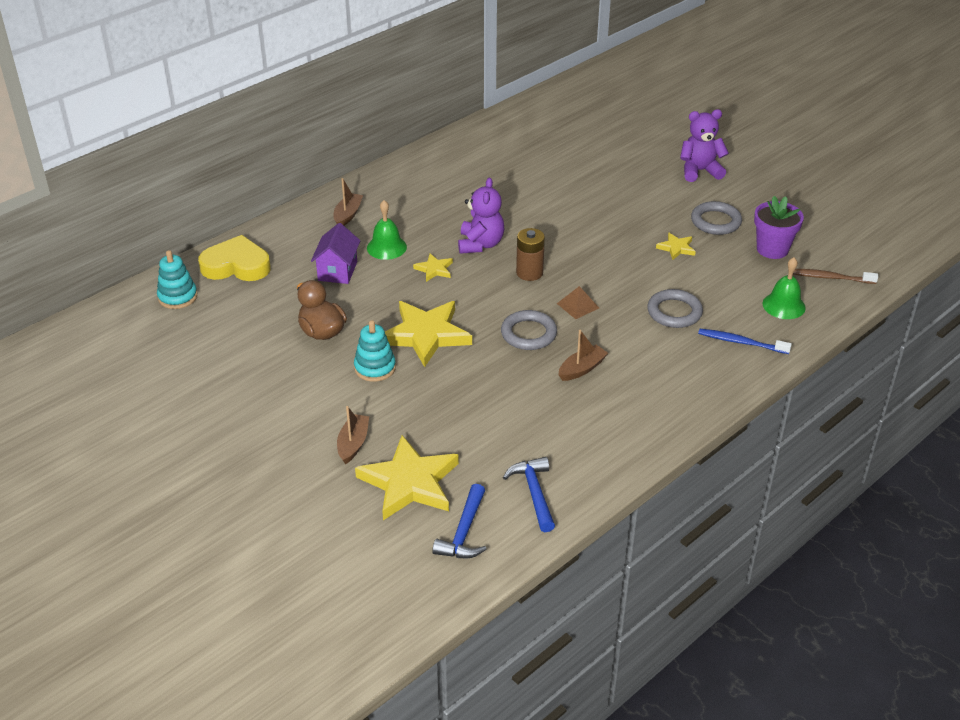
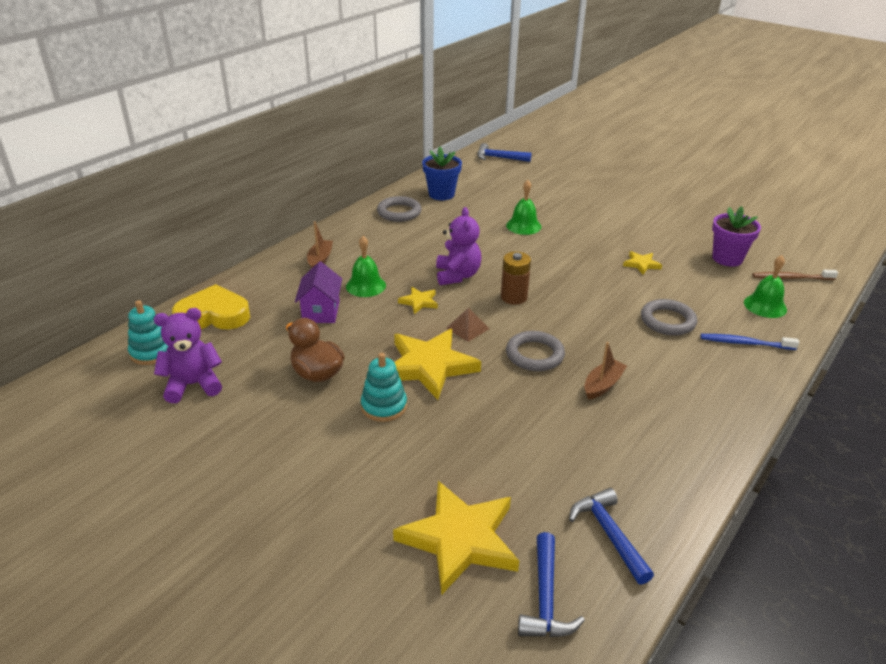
camera: 10 degrees left, 5 degrees down
(353, 444) = (380, 498): brown boat -> none
(493, 145) = (441, 194): none -> blue flower pot
(569, 192) = (523, 226): none -> green bell
(572, 101) = (499, 158): none -> blue hammer
(578, 305) = (572, 323): brown pyramid -> brown pyramid (467, 328)
(700, 171) = (631, 201): purple teddy bear -> purple teddy bear (193, 385)
(715, 221) = (665, 240): grey ring -> grey ring (399, 212)

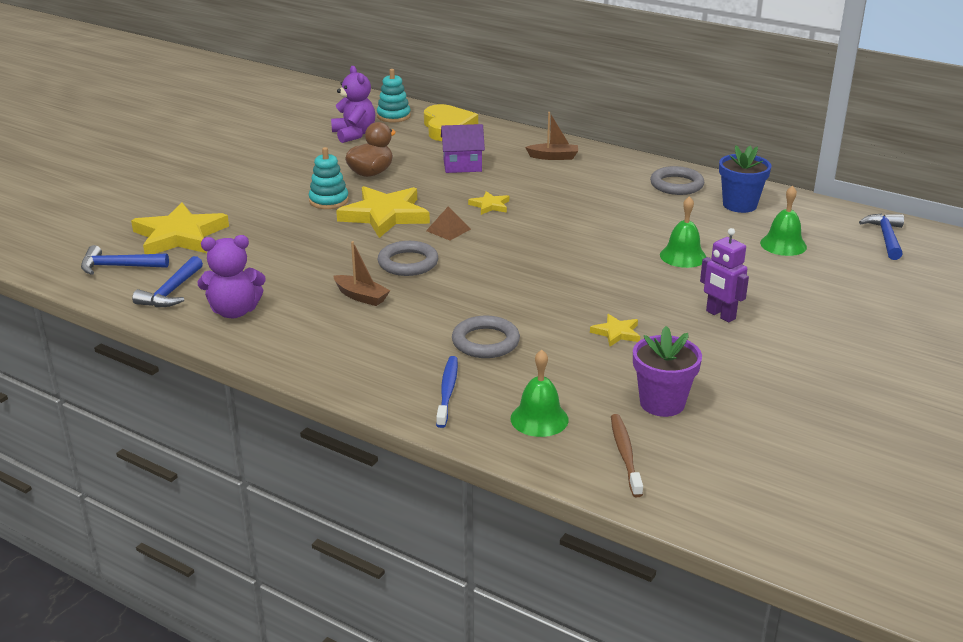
camera: 85 degrees right, 5 degrees down
(366, 285) = (512, 180): green bell -> green bell (783, 244)
(457, 276) = (547, 221): purple teddy bear -> purple teddy bear (234, 311)
(513, 297) = (512, 252): brown battery -> none
(608, 533) = (171, 292): blue hammer -> blue hammer turned 135 degrees clockwise
(609, 224) = (720, 315): none -> purple robot

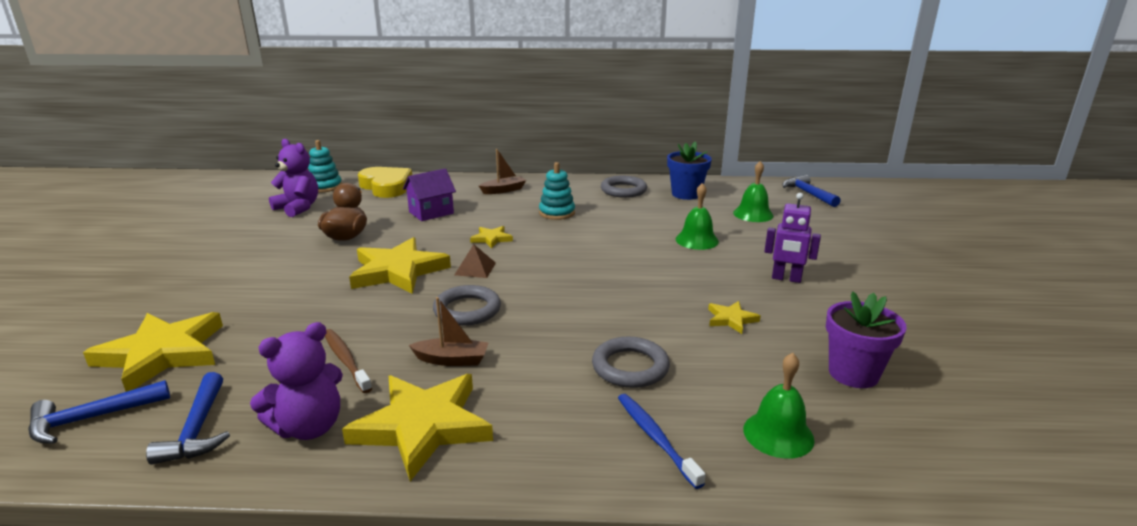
camera: 30 degrees left, 5 degrees down
(303, 333) = (423, 426): none -> yellow star
(329, 201) = (324, 271): turquoise stacking toy -> turquoise stacking toy (557, 213)
(625, 454) = (898, 441): brown toothbrush -> brown toothbrush (345, 360)

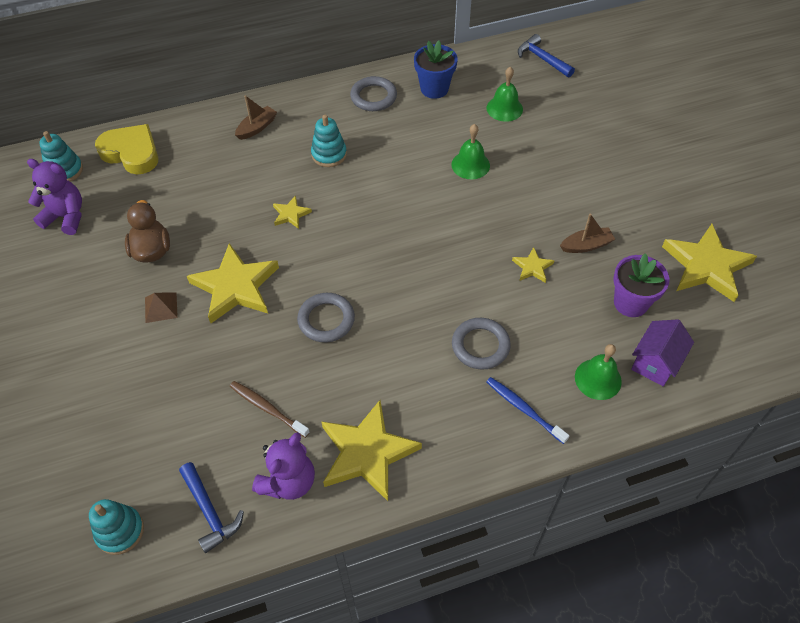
camera: 20 degrees left, 30 degrees up
(91, 419) = (120, 531): blue hammer -> turquoise stacking toy
(162, 354) = (113, 451): yellow star -> yellow star (706, 266)
(431, 212) = (208, 187): purple house -> purple house (655, 363)
(452, 360) = (348, 381): brown boat -> brown boat (586, 245)
(475, 269) = (301, 263): brown pyramid -> brown pyramid (161, 307)
(786, 279) = (558, 201): purple robot -> none

